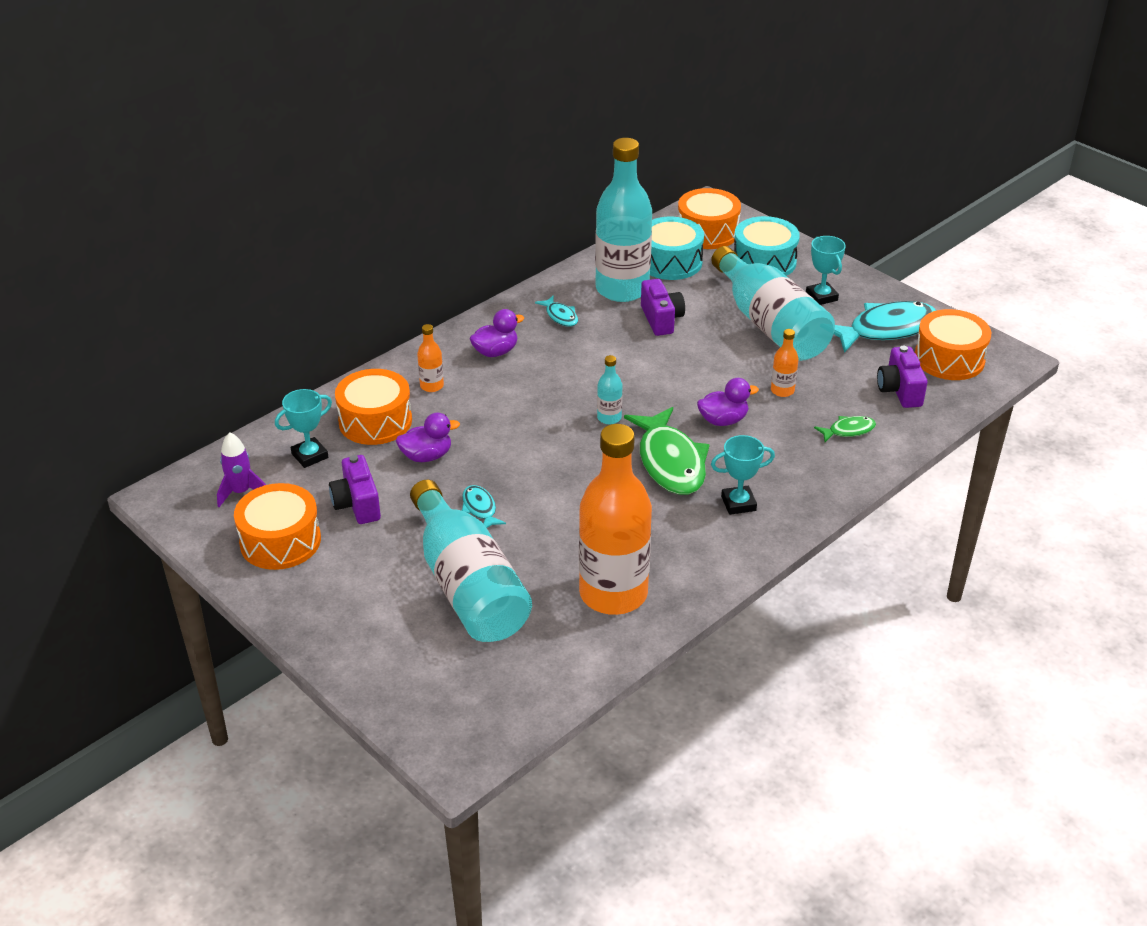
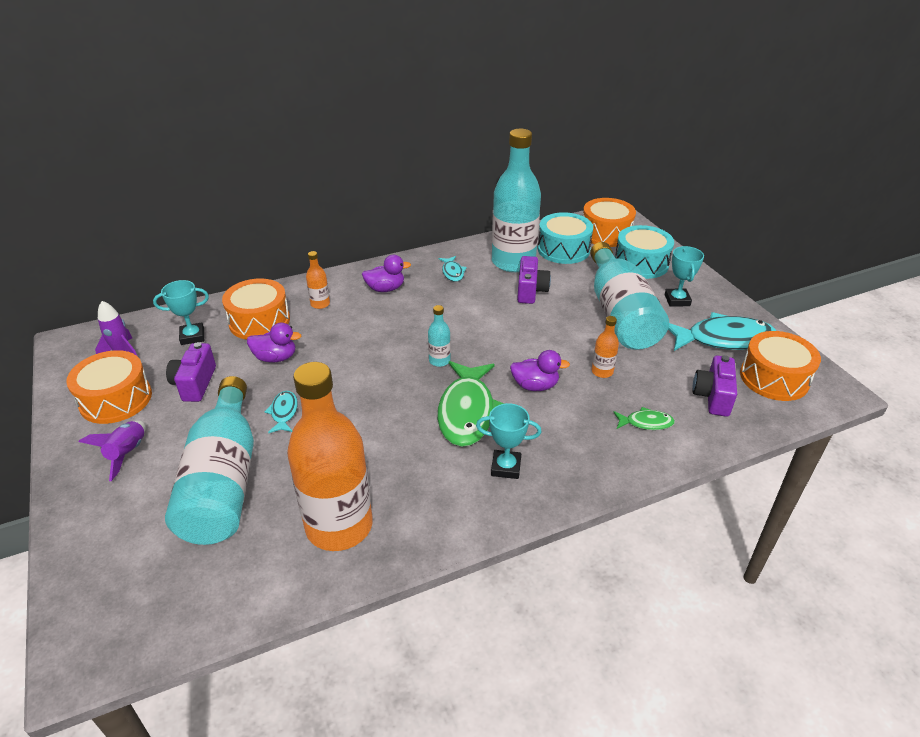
camera: 20 degrees right, 0 degrees up
(344, 588) = (127, 453): none -> purple rocket

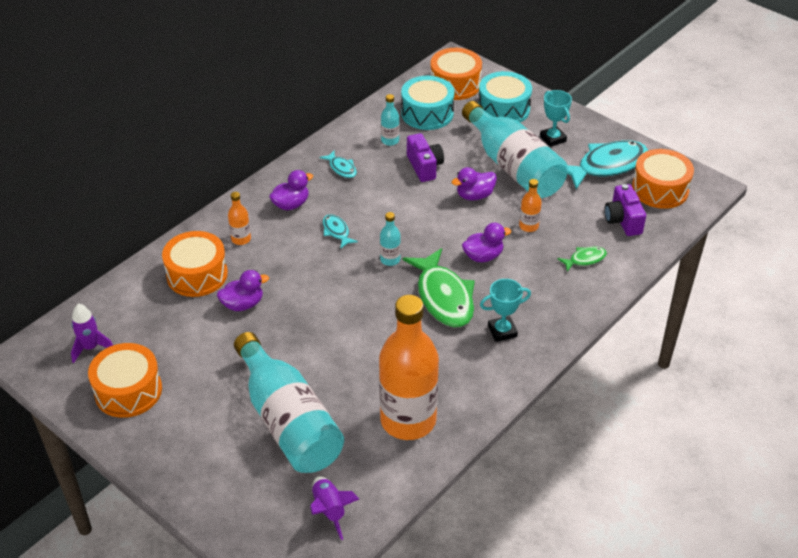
camera: 25 degrees left, 5 degrees up
(127, 453) = (185, 430): purple rocket -> purple rocket (329, 510)
(192, 336) = (145, 310): turquoise trophy -> none
(195, 384) = (189, 352): purple camera -> none
(284, 412) = (291, 350): turquoise fish -> turquoise fish (336, 231)
(513, 262) = (390, 140): turquoise bottle -> turquoise bottle, size x0.41
(563, 328) = (474, 195): none -> purple duck

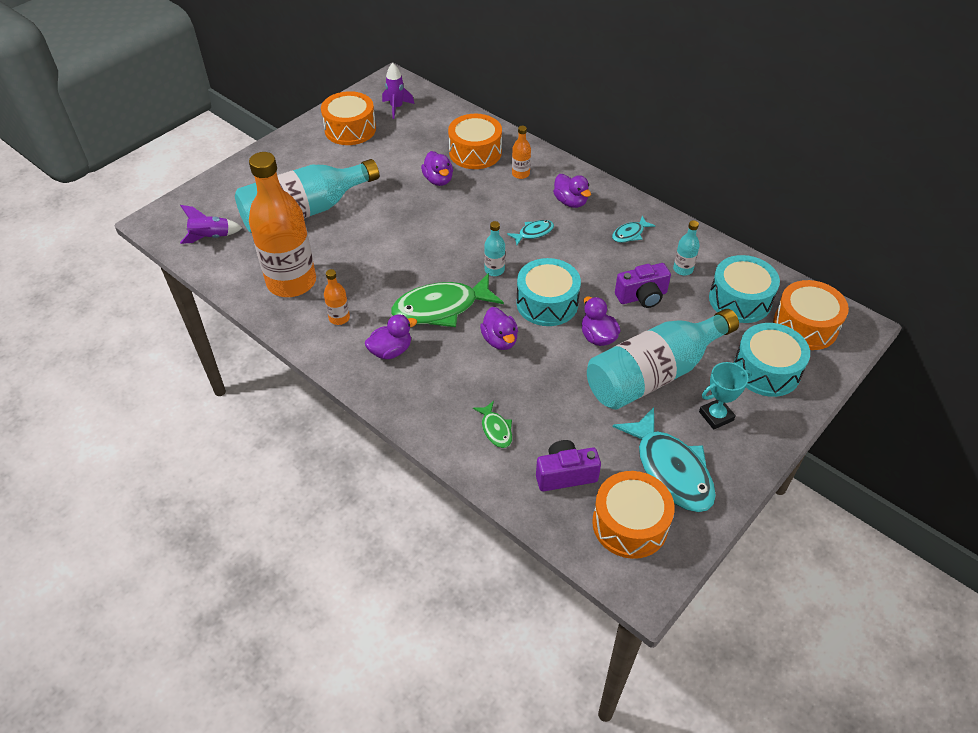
camera: 90 degrees right, 5 degrees up
(434, 225) = (547, 303): none -> turquoise drum
(502, 331) = (391, 351): turquoise trophy -> purple duck
(528, 226) = (549, 381): orange bottle -> orange bottle (339, 318)

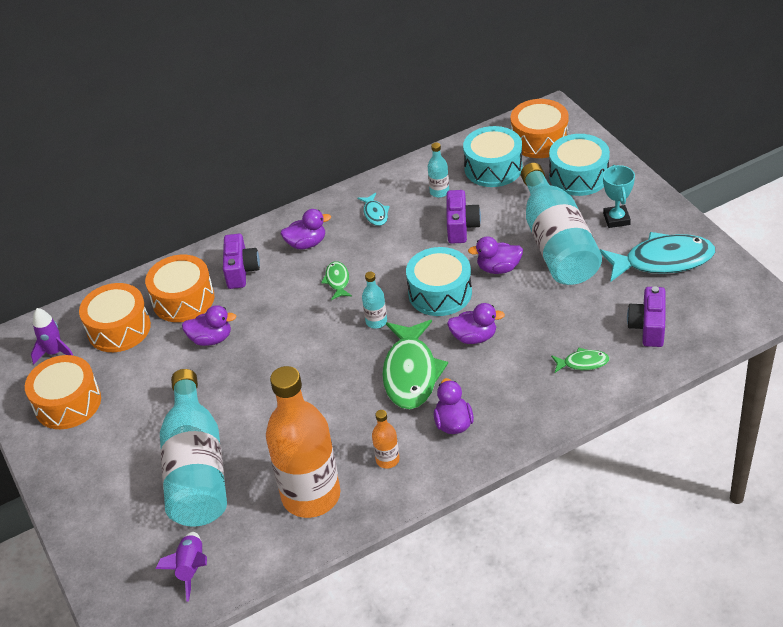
camera: 65 degrees left, 5 degrees down
(520, 174) = (241, 271): orange bottle -> purple camera
(533, 233) = (337, 281): turquoise fish -> green fish
(630, 524) = (710, 299): orange drum -> orange drum (119, 328)

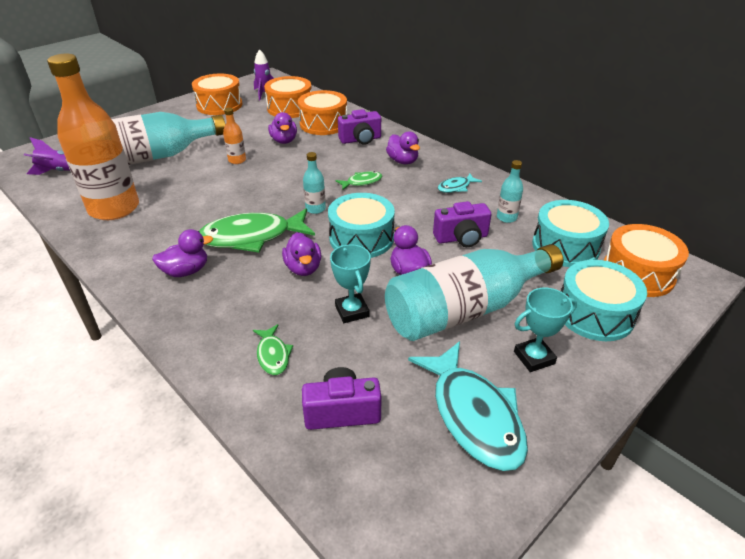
camera: 70 degrees right, 5 degrees down
(387, 460) = (146, 240): orange bottle -> orange bottle (237, 160)
(542, 310) = (352, 311): none -> turquoise trophy

